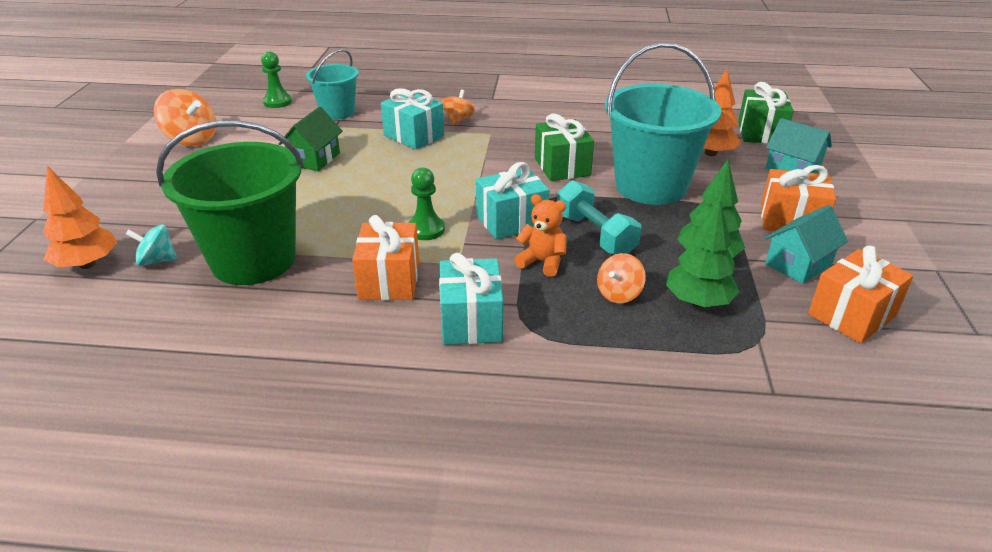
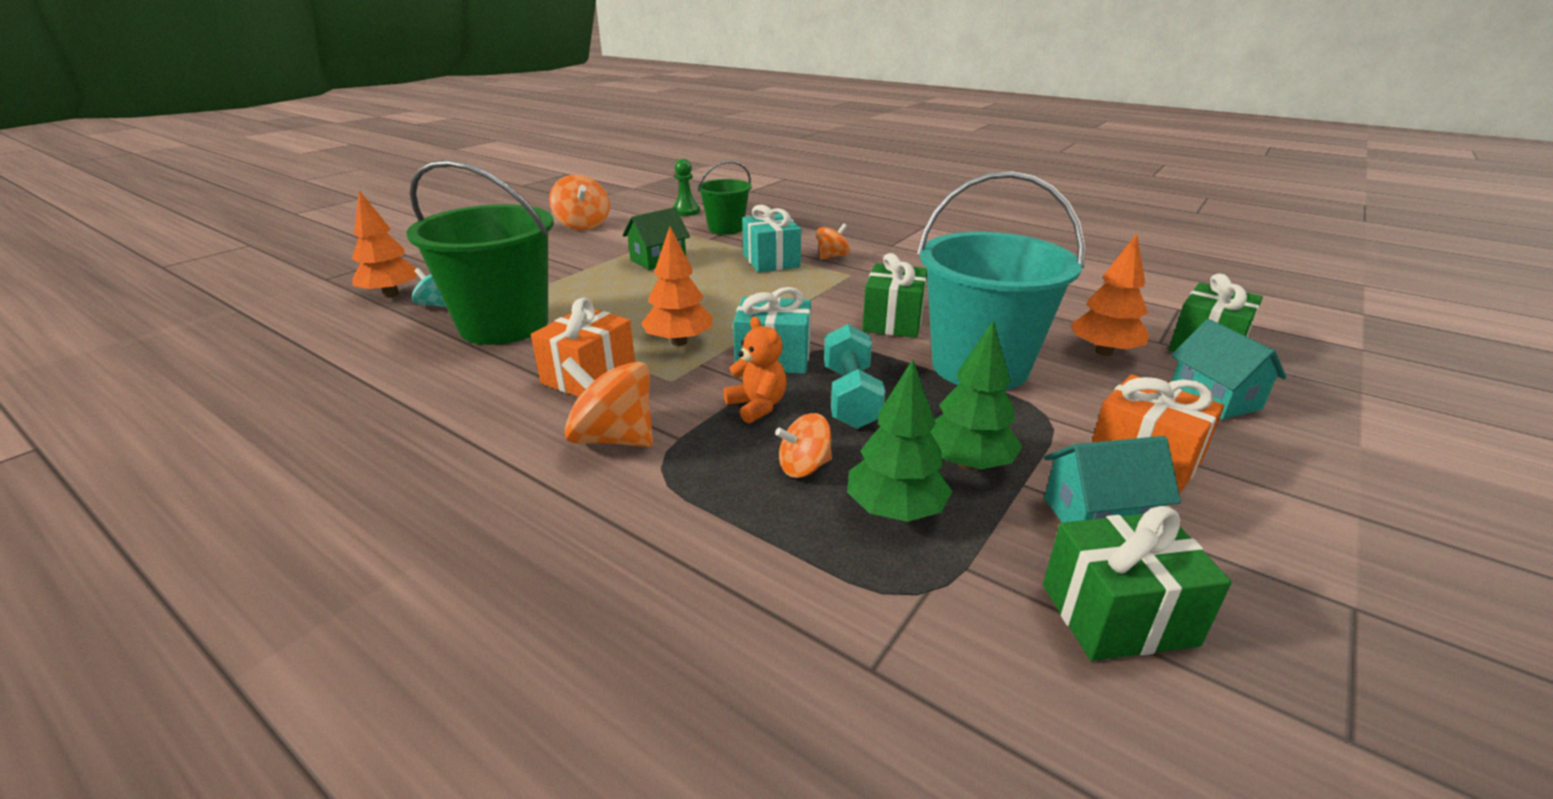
camera: 30 degrees right, 5 degrees down
(337, 112) = (726, 228): turquoise bucket -> green bucket
(426, 229) = (679, 342): green pawn -> orange tree
(471, 321) = (613, 438): turquoise gift -> orange spinning top
(852, 315) = (1118, 614): orange gift -> green gift

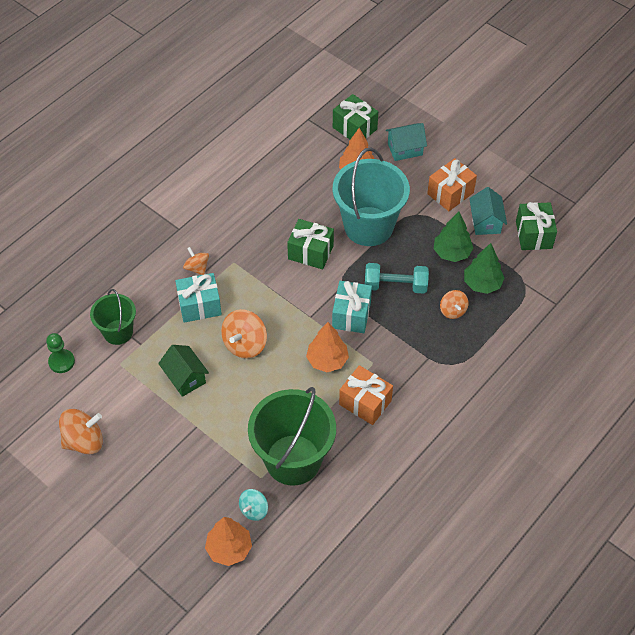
camera: 85 degrees left, 25 degrees up
(613, 438) = (427, 385): orange spinning top -> orange spinning top (245, 344)
(757, 406) = (402, 325): orange teddy bear -> none

